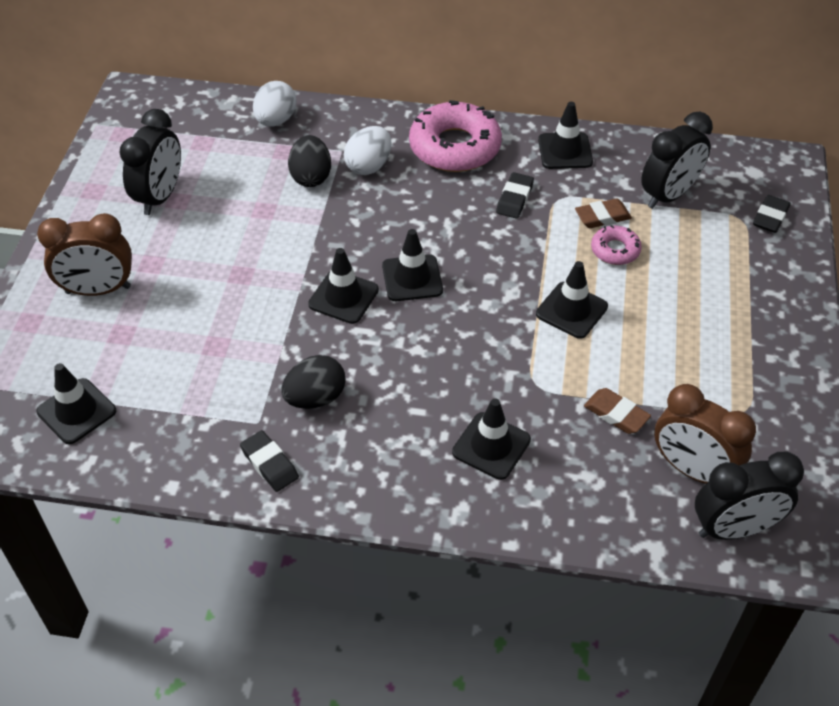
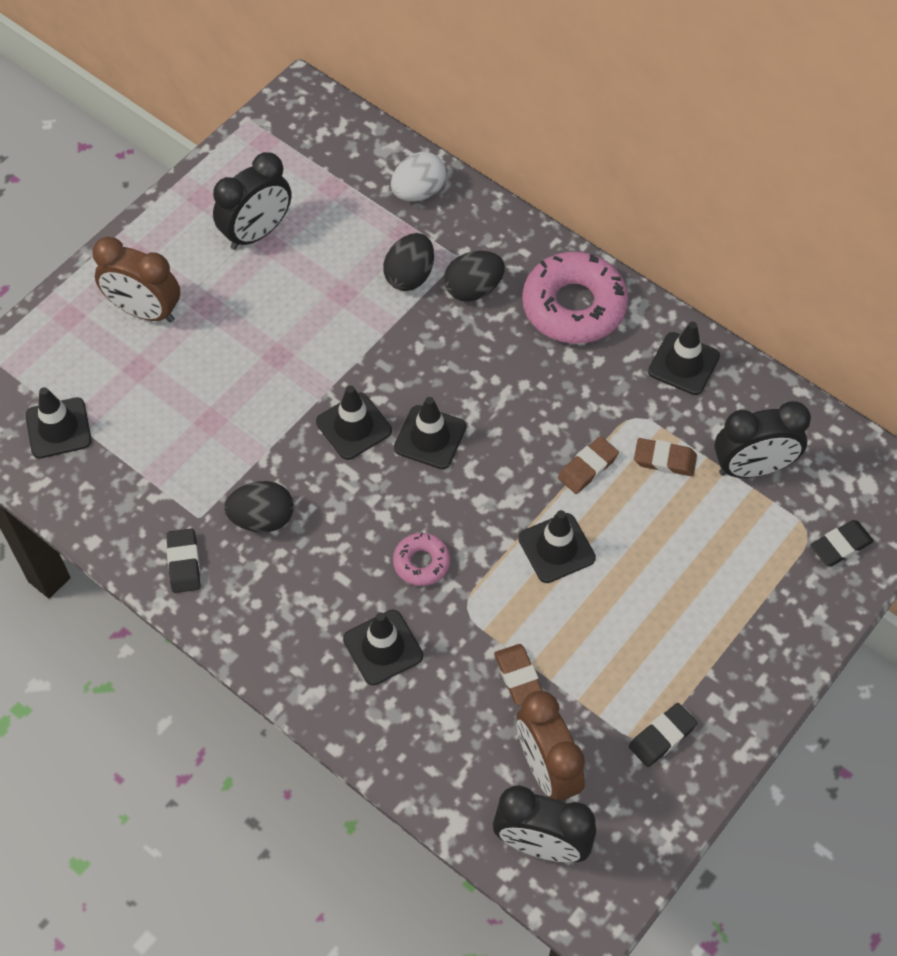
camera: 30 degrees right, 10 degrees up
(369, 166) = (473, 289): white egg -> black egg
(514, 199) = (591, 396): black eraser -> black eraser (662, 737)
(550, 246) = (587, 468): none -> brown eraser
(615, 250) = (648, 504): pink donut -> pink donut (421, 562)

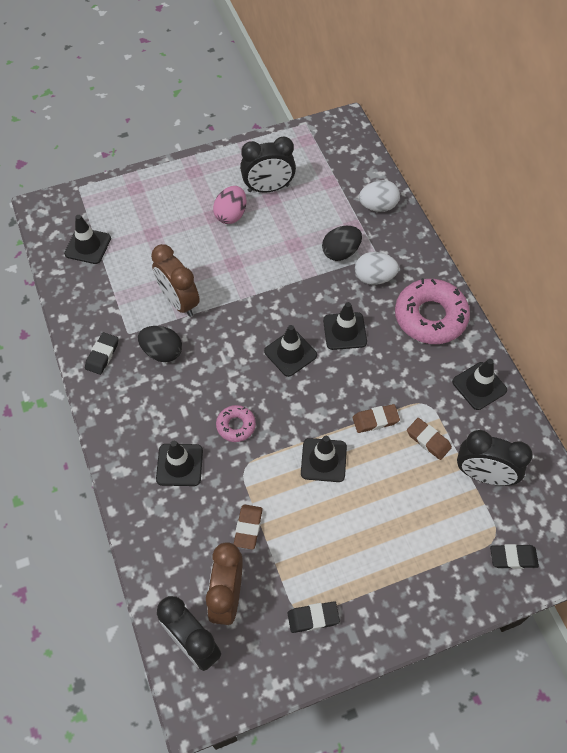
camera: 30 degrees right, 0 degrees up
(145, 311) = (177, 203): brown clock -> brown clock (179, 302)
(230, 292) = (231, 215): none -> pink egg
(354, 426) = (250, 324): black traffic cone -> black traffic cone (344, 331)
(473, 289) = (374, 278): black egg -> white egg

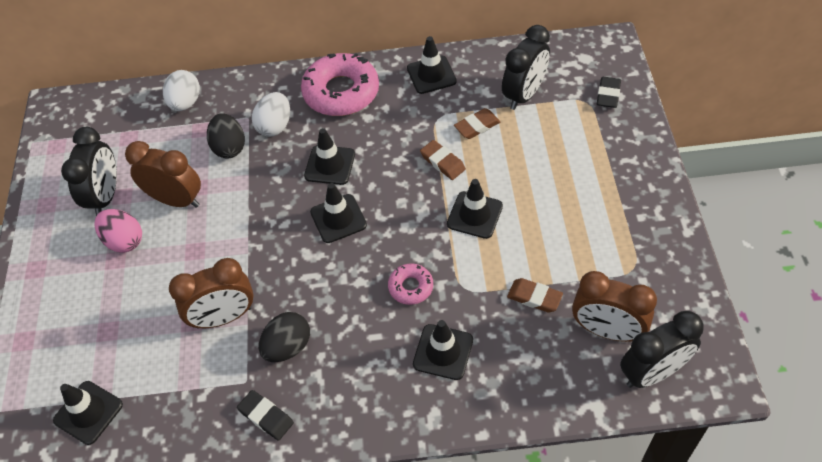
camera: 70 degrees left, 5 degrees down
(277, 234) = (176, 200): none -> brown clock
(313, 618) = (641, 258): black eraser -> none
(375, 420) = (442, 162): brown eraser -> brown eraser turned 45 degrees counterclockwise

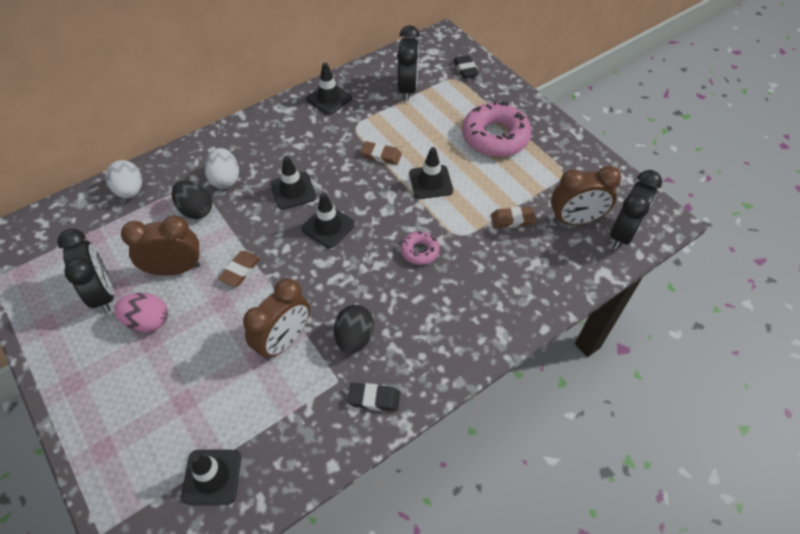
camera: 35 degrees left, 0 degrees up
(341, 92) = (265, 135): pink donut -> pink donut (495, 137)
(443, 352) = (476, 285): black traffic cone -> none
(477, 126) = (388, 121): brown eraser -> brown eraser (240, 270)

